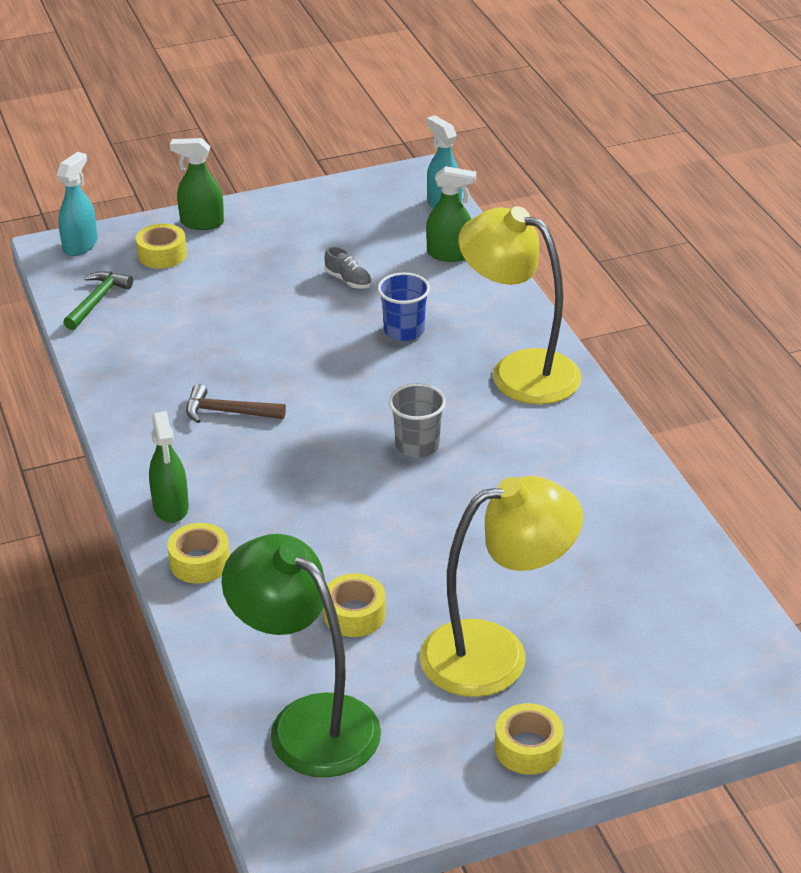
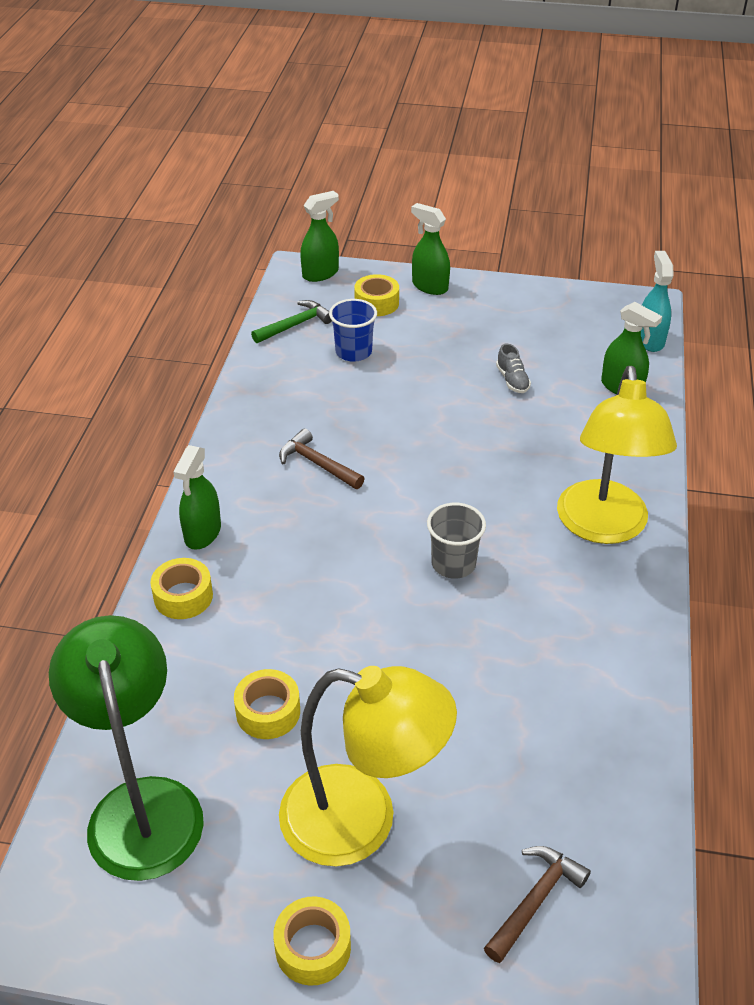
camera: 30 degrees right, 5 degrees up
(80, 245) = (320, 273): turquoise spray bottle -> green spray bottle
(404, 331) = (525, 446): blue cup -> blue cup (353, 352)
(519, 371) = (603, 527): yellow lamp -> yellow lamp turned 150 degrees counterclockwise
(665, 645) = (535, 900): none -> brown hammer

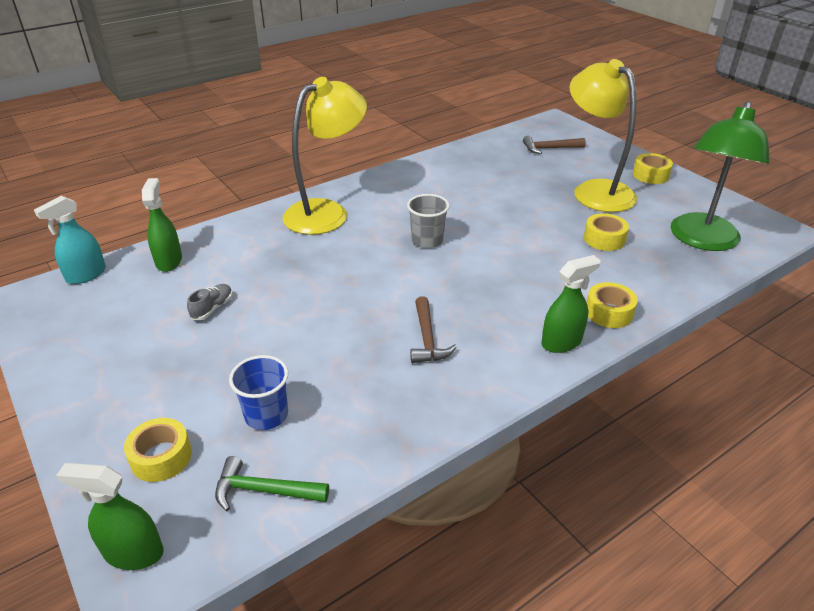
camera: 135 degrees left, 5 degrees down
(429, 286) = (91, 439): green spray bottle -> none

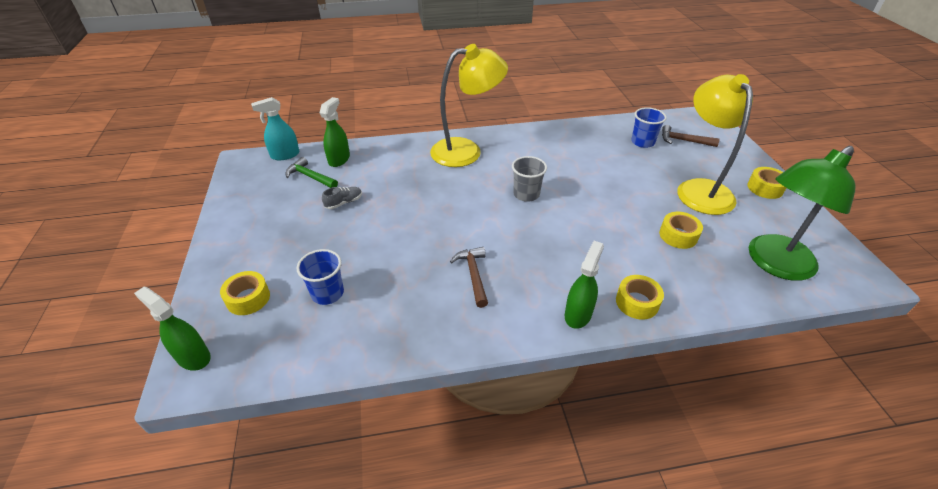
camera: 25 degrees right, 5 degrees up
(264, 490) = (291, 347): green hammer -> green hammer (310, 176)
(427, 339) = (473, 275): brown hammer -> brown hammer turned 150 degrees clockwise
(511, 159) = (642, 142): none -> blue cup
(561, 342) = (578, 314): green spray bottle -> green spray bottle turned 60 degrees counterclockwise

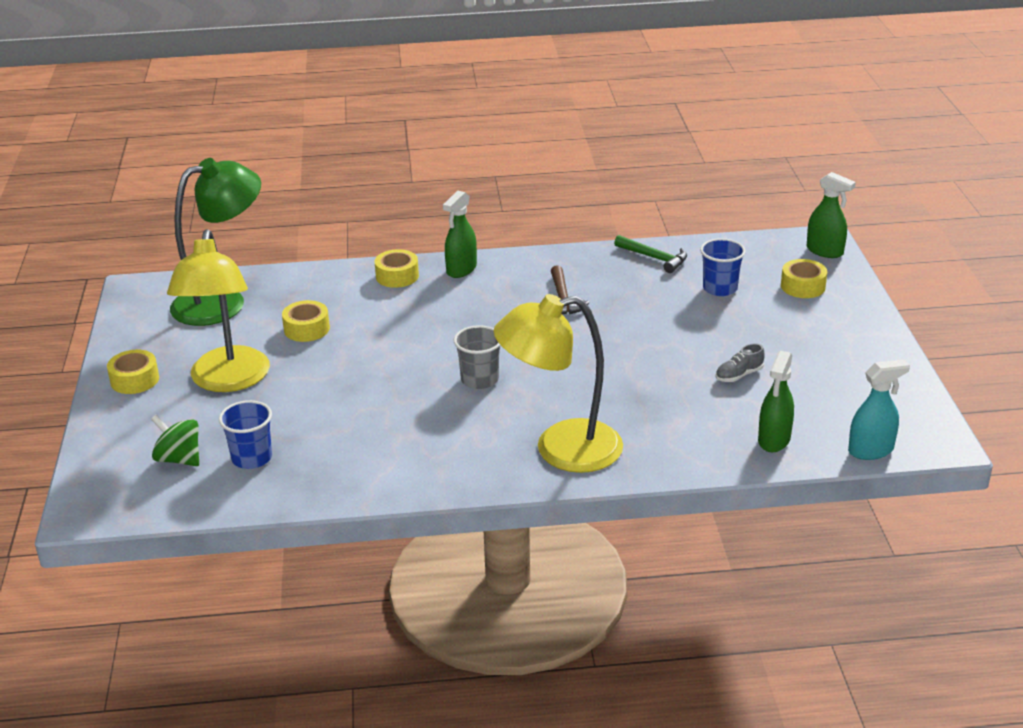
camera: 175 degrees left, 10 degrees down
(310, 176) = (807, 413): green hammer -> green hammer (655, 258)
(683, 140) = (179, 459): brown hammer -> green spinning top

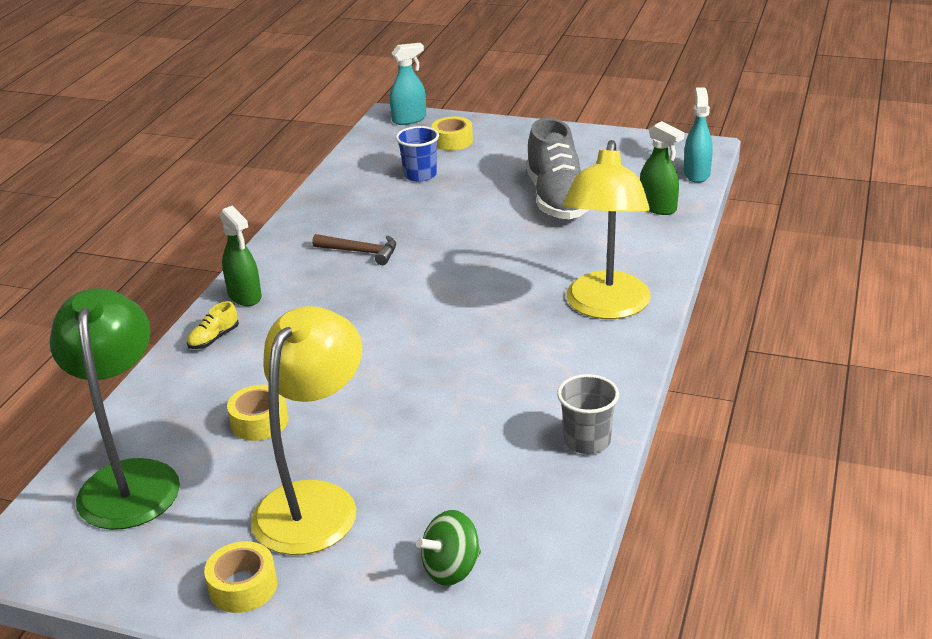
camera: 65 degrees left, 0 degrees up
(228, 381) = (315, 502): yellow lamp -> yellow lamp turned 90 degrees counterclockwise
(252, 458) = (489, 507): blue cup -> none
(397, 276) = (214, 339): yellow tape -> yellow shoe
(479, 380) = (459, 327): grey cup -> grey cup (587, 441)
(655, 258) = (339, 191): green hammer -> none
(739, 375) = (557, 199): grey shoe -> grey shoe, size x2.48
(825, 251) = (409, 119): green spray bottle -> turquoise spray bottle

